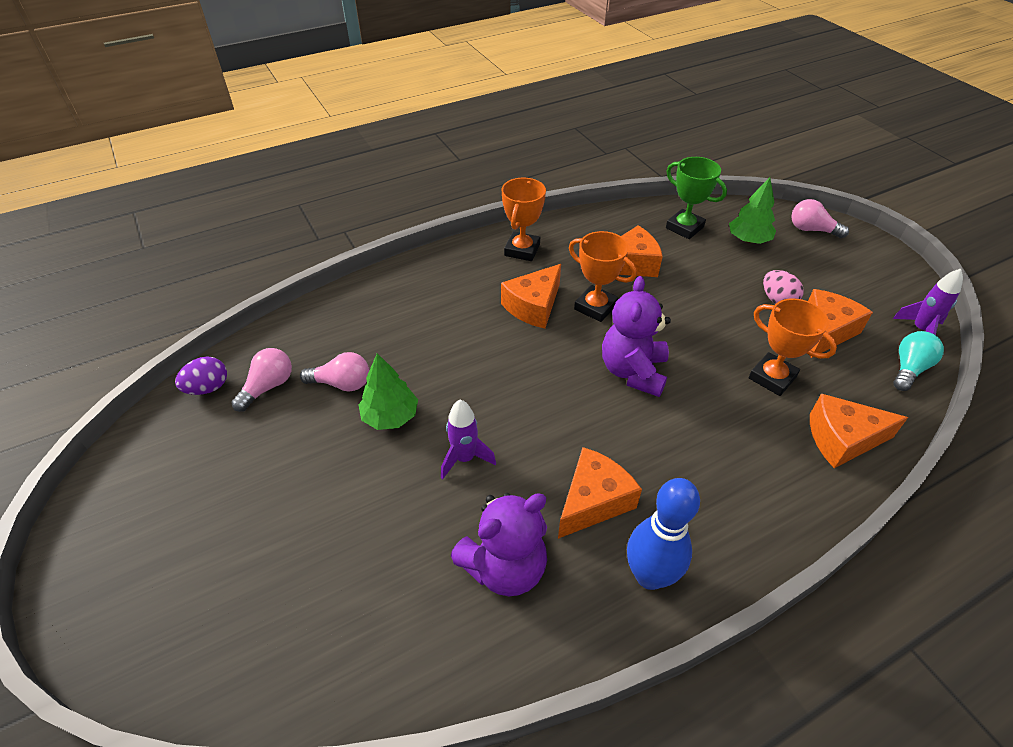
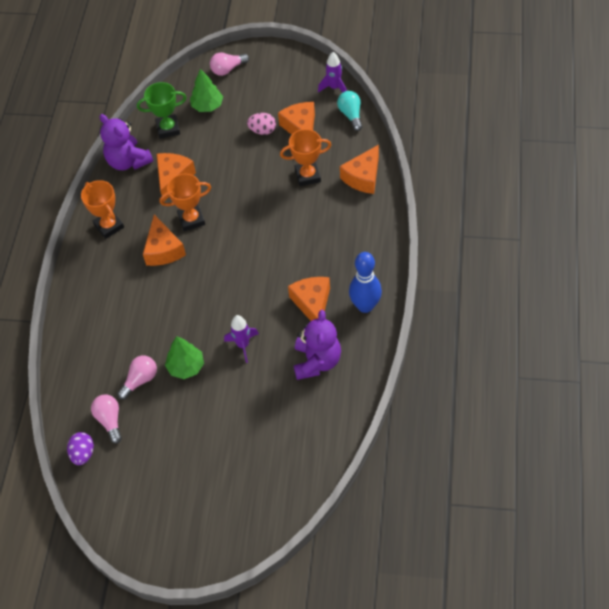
camera: 50 degrees left, 10 degrees up
(633, 371) = (252, 234): purple teddy bear -> purple teddy bear (128, 161)

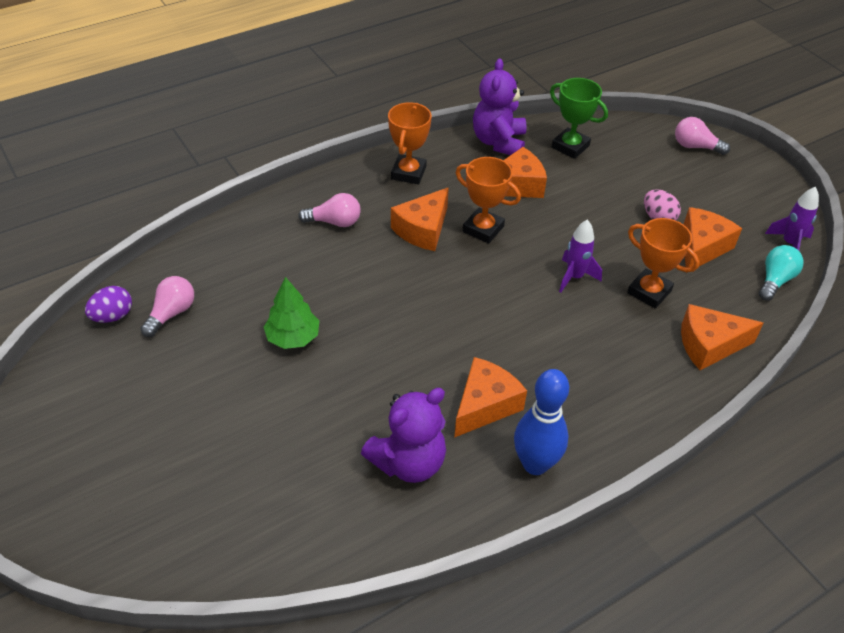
camera: 45 degrees right, 10 degrees down
(140, 380) = (243, 308): pink light bulb -> pink light bulb (334, 222)
(207, 106) = (633, 158): green tree -> none
(243, 345) = (366, 372): purple rocket -> purple rocket (574, 277)

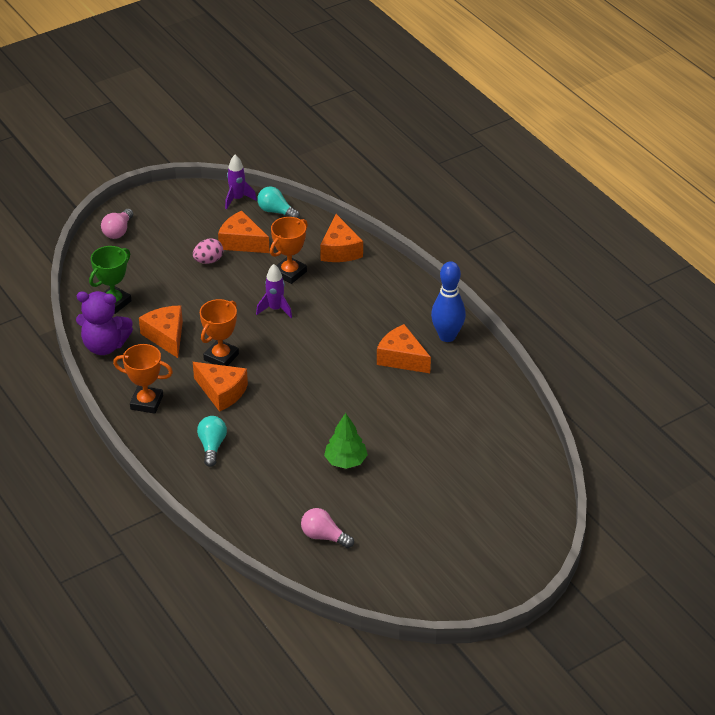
camera: 90 degrees left, 5 degrees down
(113, 316) = (329, 573): purple egg -> none
(334, 222) = (212, 446): pink light bulb -> turquoise light bulb
(408, 462) = (452, 394): purple teddy bear -> none

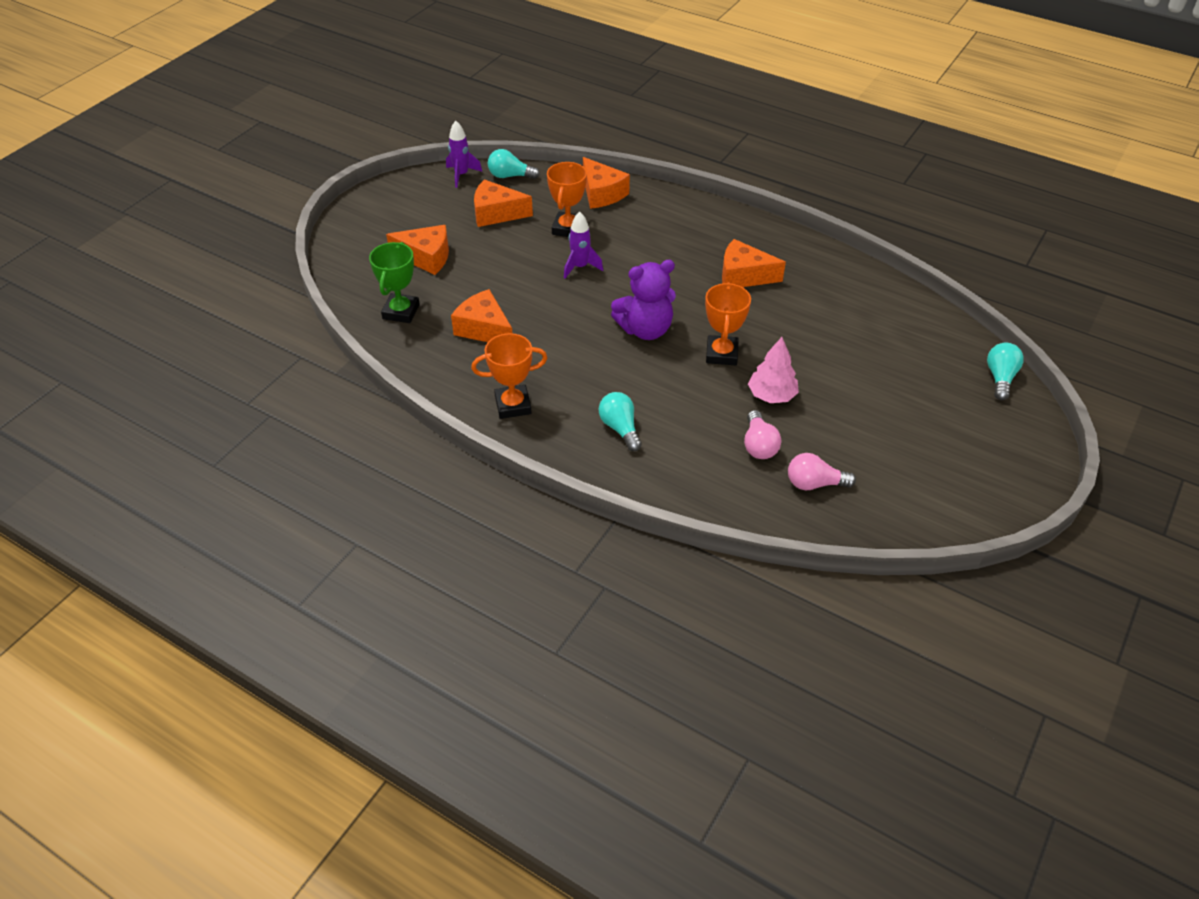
camera: 25 degrees left, 5 degrees up
(105, 346) = (422, 360): purple teddy bear -> purple teddy bear (645, 329)
(118, 231) = (355, 239): pink light bulb -> pink light bulb (759, 445)
(208, 261) = (474, 241): pink egg -> none
(221, 357) = (559, 331): orange trophy -> orange trophy (721, 354)
(222, 392) = (587, 367): orange cheese -> orange cheese (426, 257)
(345, 461) = (772, 395): green tree -> pink tree
(447, 336) = (769, 242): blue bowling pin -> none
(542, 510) = (1000, 378): none -> turquoise light bulb

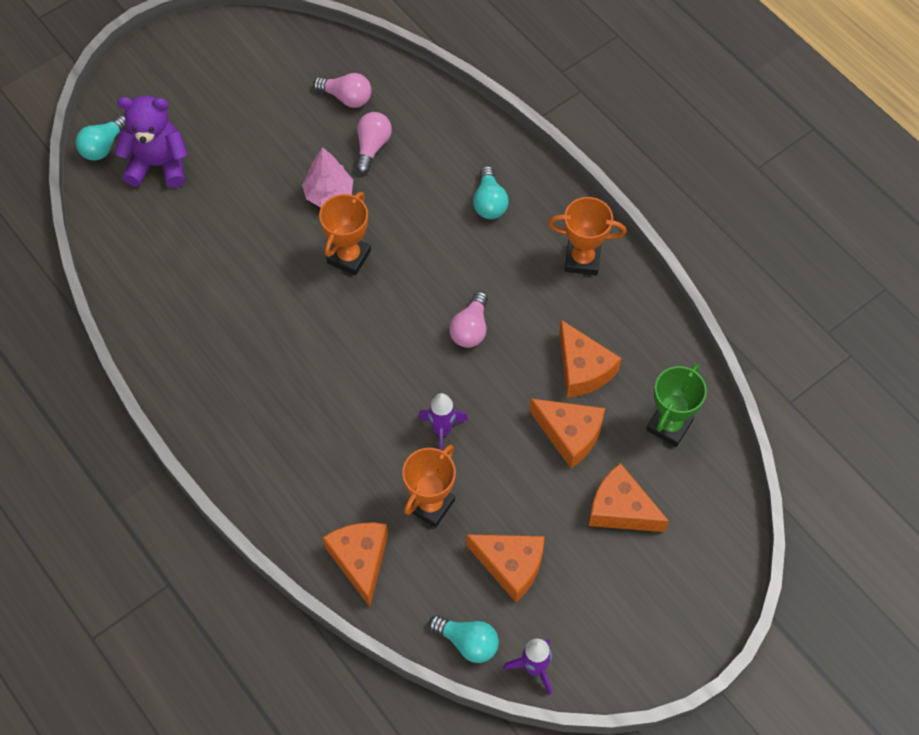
camera: 160 degrees left, 15 degrees up
(590, 332) = (470, 329): none -> pink light bulb
(645, 329) = (410, 313): purple teddy bear -> purple teddy bear (158, 165)
(743, 276) = (264, 355): orange cheese -> orange cheese (570, 434)

